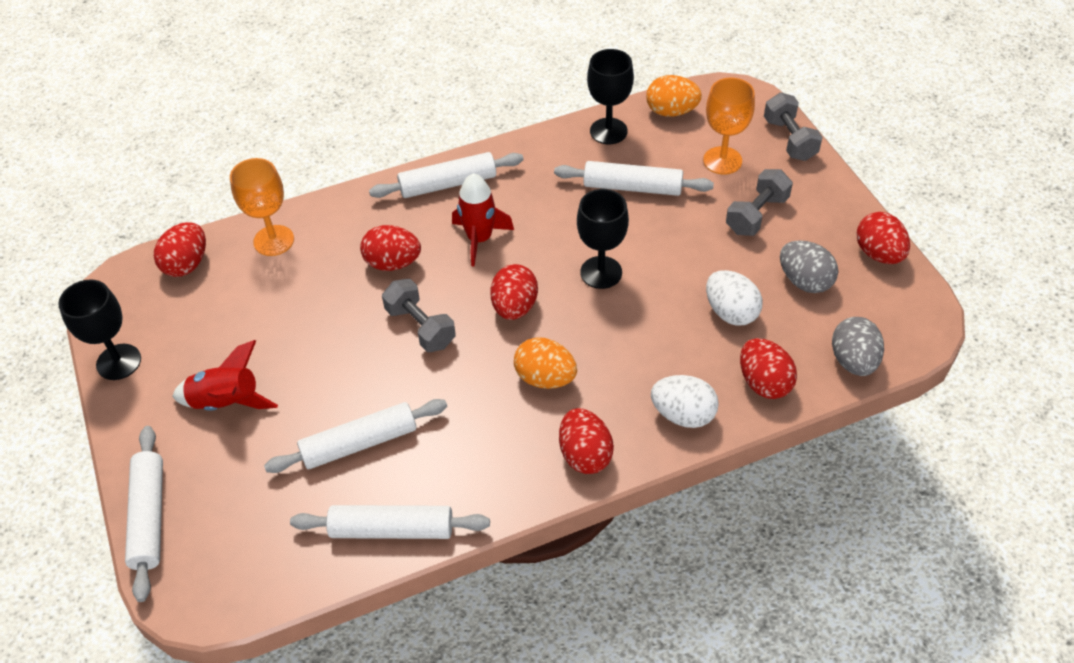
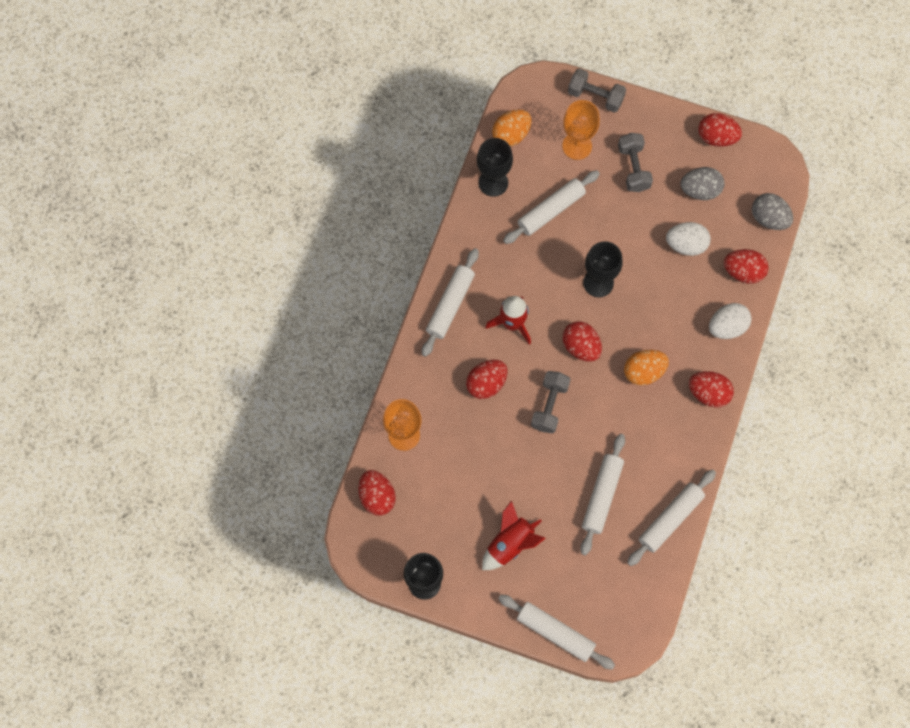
camera: 50 degrees left, 20 degrees up
(420, 327) = (549, 406): grey dumbbell -> grey dumbbell turned 75 degrees counterclockwise

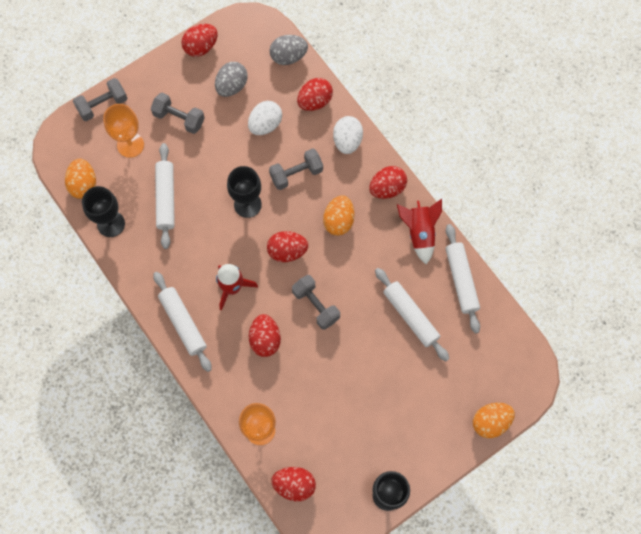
camera: 55 degrees left, 0 degrees up
(510, 543) = (401, 408): red rocket -> red rocket (419, 233)
(555, 632) = (490, 422): white rolling pin -> orange egg
(660, 304) = (296, 174): none -> grey dumbbell

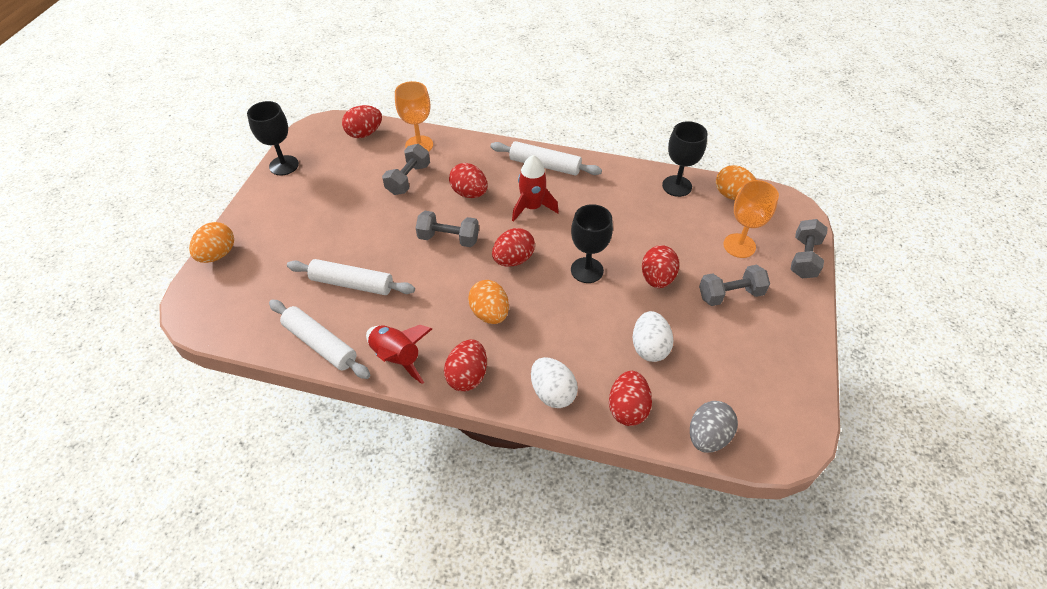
camera: 140 degrees right, 20 degrees down
(166, 198) = (659, 229): white rolling pin -> none
(201, 47) = (800, 374): red egg -> red egg (657, 278)
(232, 86) = (723, 359): grey egg -> none
(296, 174) = (571, 325): grey dumbbell -> grey dumbbell (408, 179)

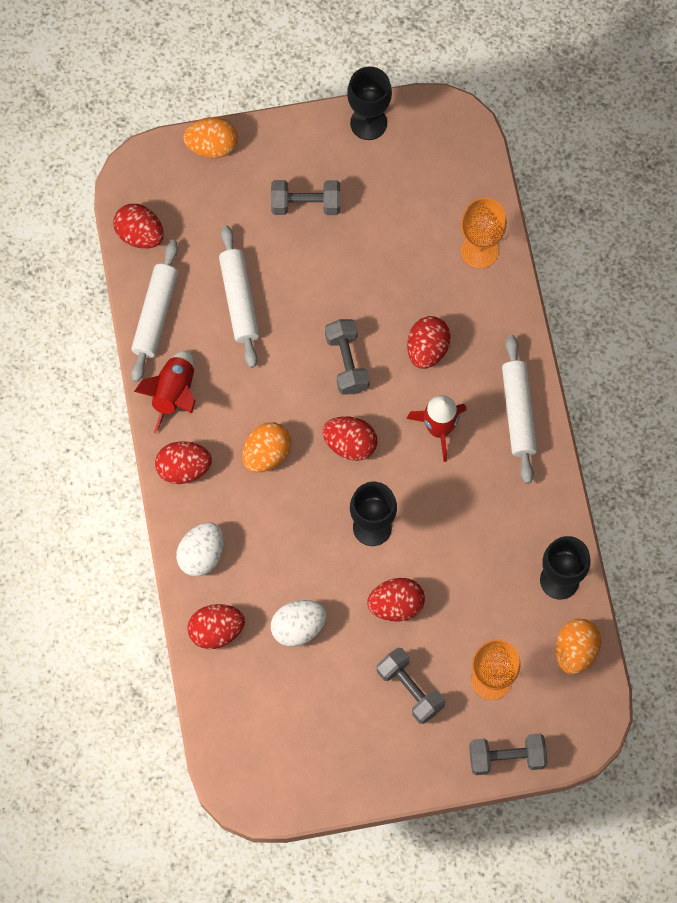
camera: 65 degrees right, 20 degrees up
(364, 133) = (467, 177): red egg -> red egg (140, 235)
(408, 179) = (415, 271): grey dumbbell -> grey dumbbell (305, 204)
(707, 436) = (219, 714): grey egg -> none

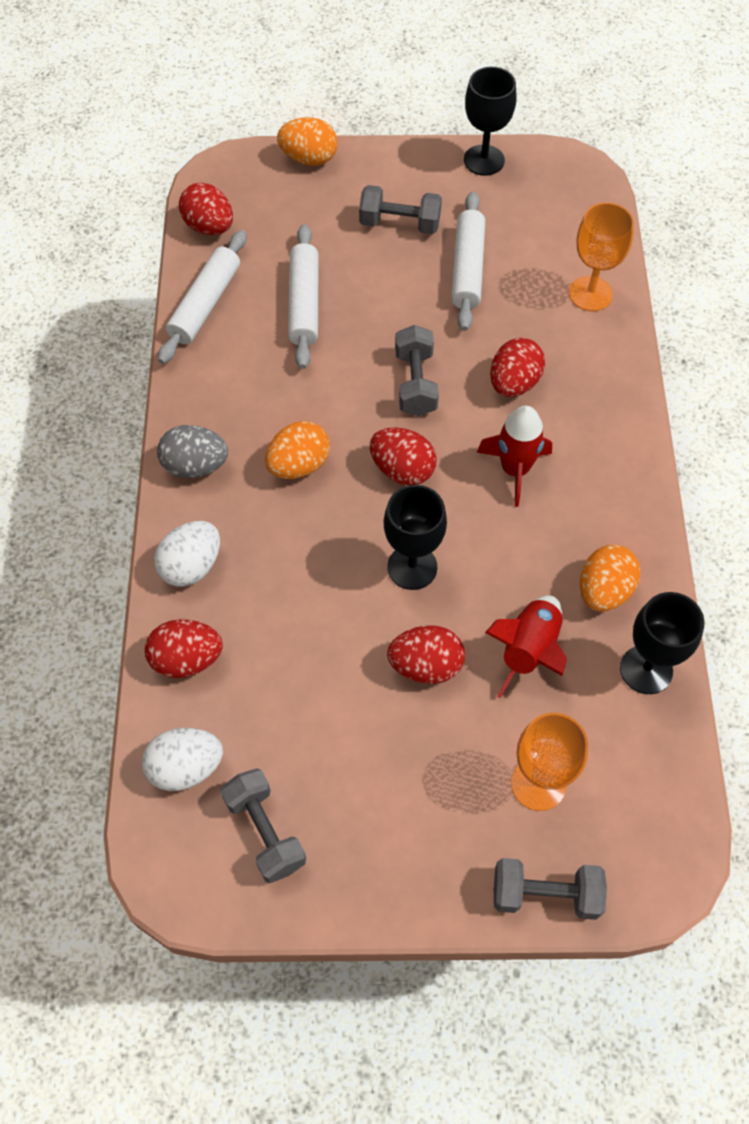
camera: 10 degrees right, 10 degrees down
(174, 394) = (205, 385): red rocket -> red rocket (529, 650)
(184, 468) = (195, 466): red egg -> grey egg
(298, 627) = (293, 672): white egg -> white egg (186, 767)
(410, 689) = (425, 777): grey dumbbell -> grey dumbbell (265, 831)
(518, 412) = (615, 466): white rolling pin -> white rolling pin (467, 268)
(575, 651) = (658, 764): orange egg -> orange egg (604, 591)

